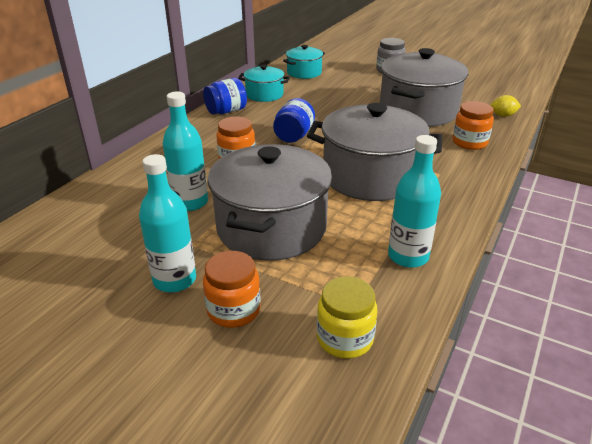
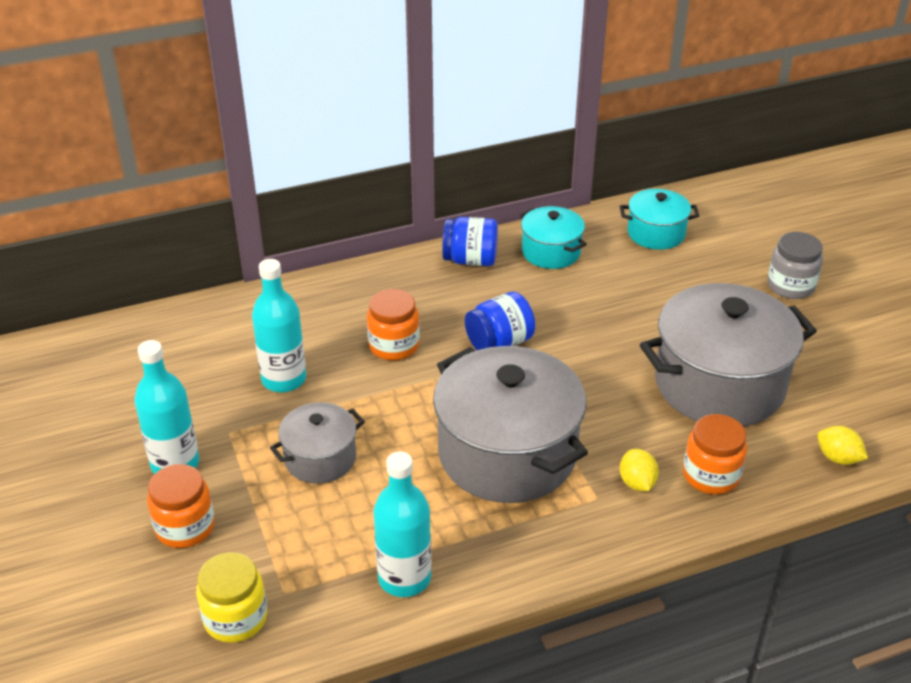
camera: 40 degrees right, 5 degrees up
(271, 228) = (320, 458): grey pot -> grey pot, size x0.52
(446, 159) = (637, 483): none -> yellow lemon

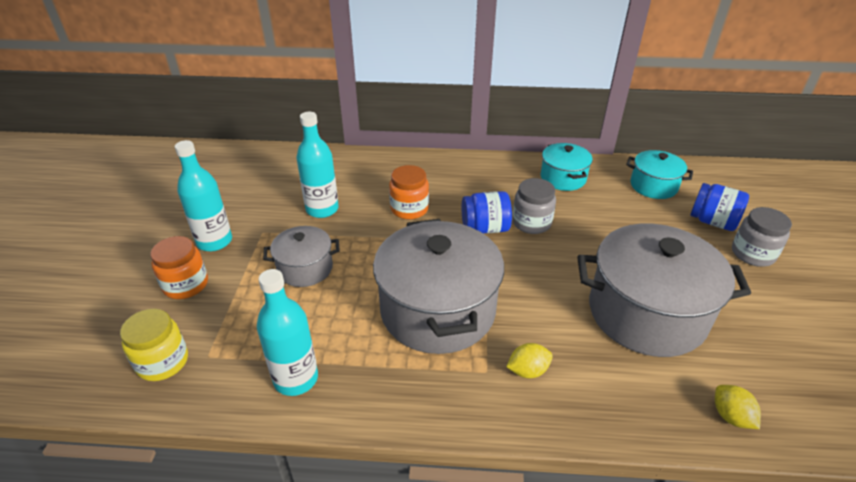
camera: 25 degrees right, 0 degrees up
(470, 260) = (500, 168): blue jar -> blue jar (713, 222)
(547, 320) = (531, 223): none -> grey jar
(637, 483) = (527, 371): yellow lemon -> yellow lemon turned 60 degrees clockwise
(711, 475) = (597, 388): orange jar -> none

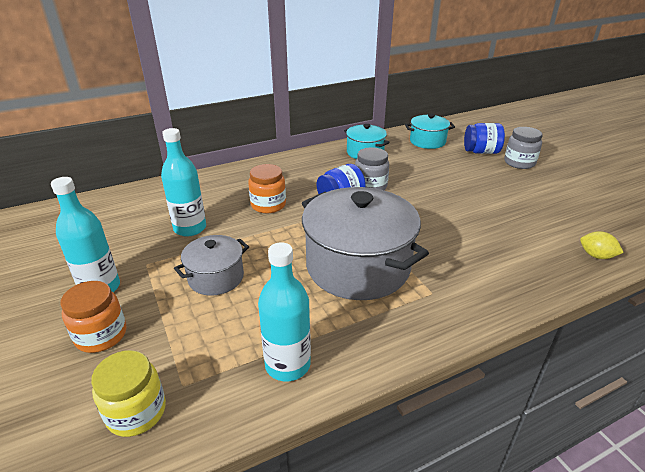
camera: 30 degrees left, 5 degrees down
(527, 371) = (459, 280): yellow lemon -> none
(646, 313) = (495, 216): grey pot -> none

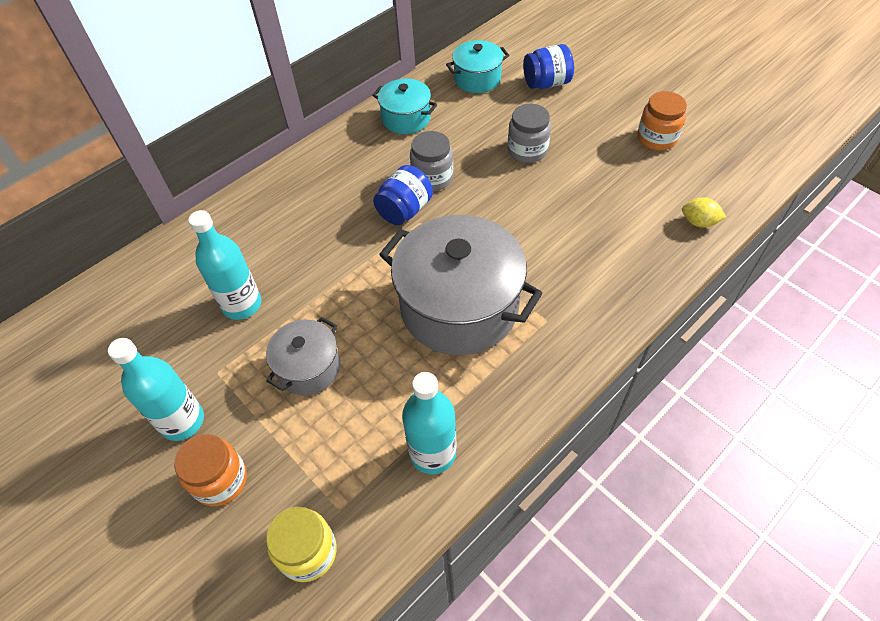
camera: 15 degrees left, 20 degrees up
(268, 205) = (321, 241): orange jar -> orange jar (656, 138)
(519, 163) = (595, 93): grey jar -> grey jar (527, 150)

